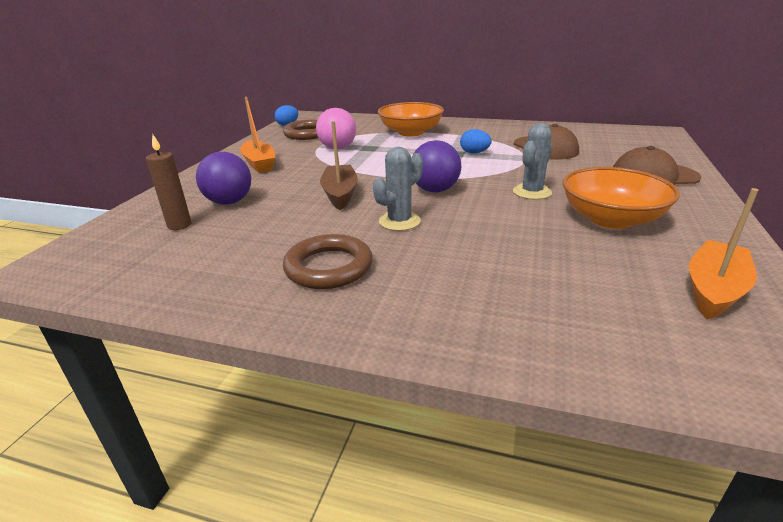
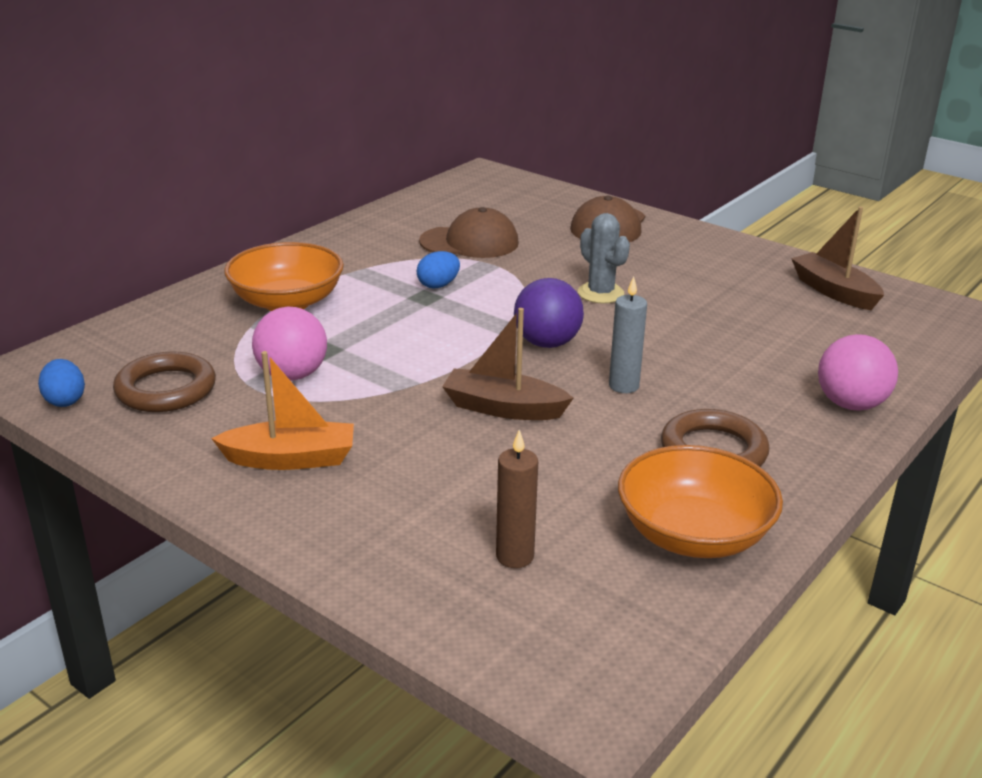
camera: 70 degrees left, 0 degrees up
(229, 202) = (455, 504): purple ball -> none
(399, 221) = (623, 386): grey cactus -> grey candle
(462, 326) = (850, 404): none -> pink ball
(611, 219) = (693, 280): orange bowl -> orange bowl (693, 535)
(714, 289) = (834, 291): orange boat -> brown boat

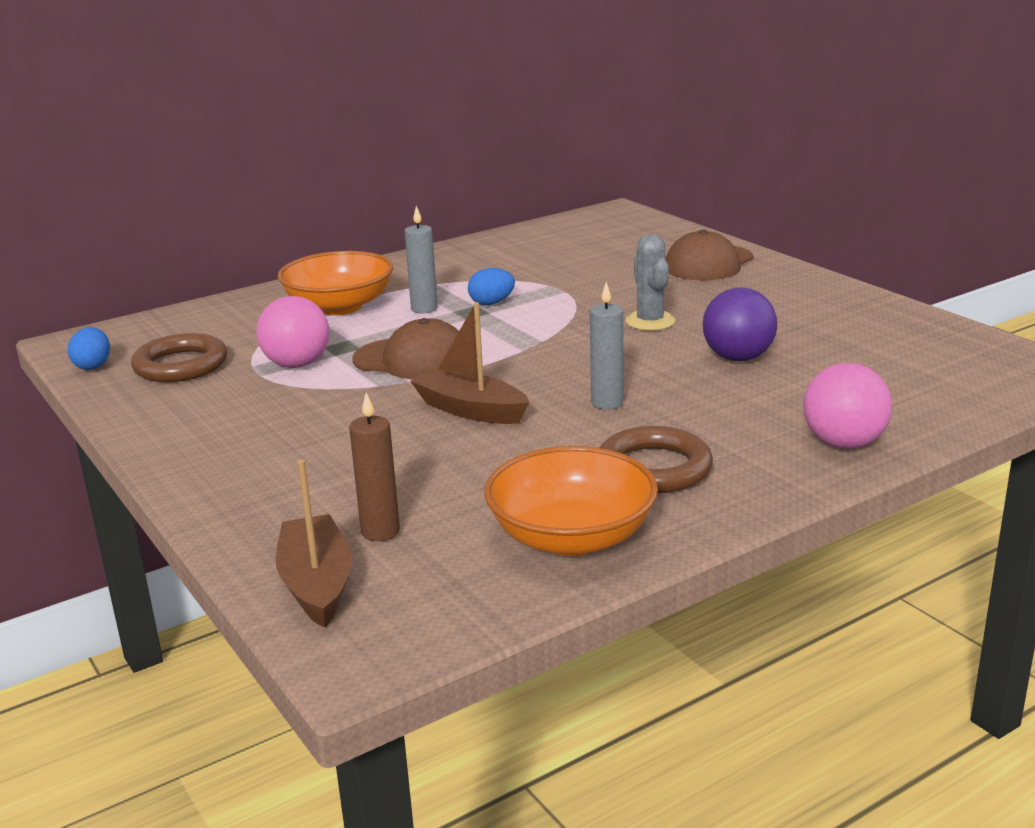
camera: 20 degrees right, 5 degrees down
(291, 459) = (243, 430): orange boat -> none
(376, 297) = (424, 309): none -> grey candle
(470, 242) = (552, 269): brown cap -> brown cap (413, 360)
(547, 343) = (559, 360): purple ball -> purple ball (738, 358)
(834, 291) = (914, 339): brown boat -> brown boat (317, 584)

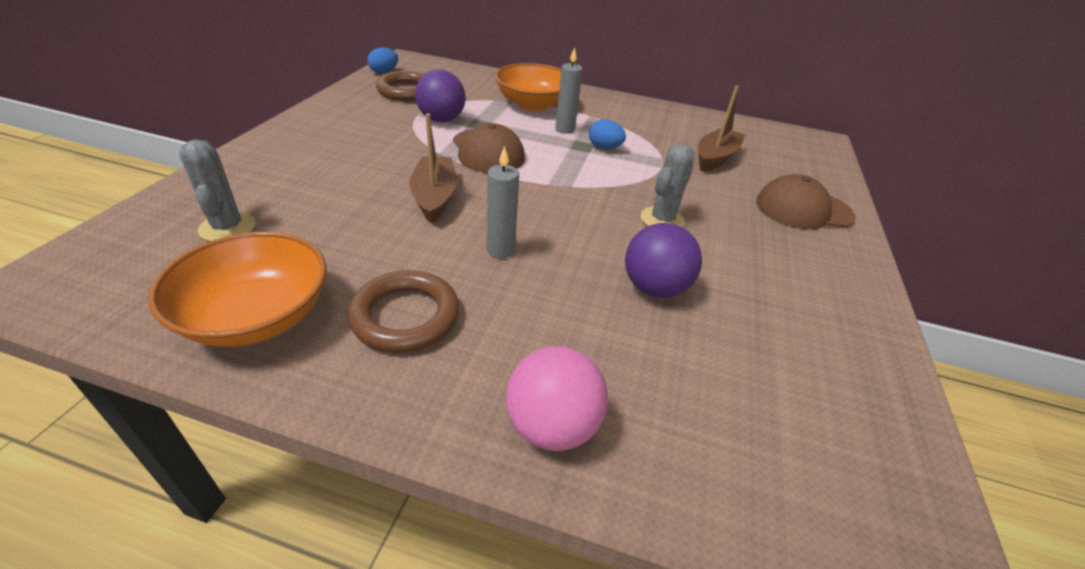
camera: 45 degrees right, 15 degrees up
(297, 364) = (441, 120): pink ball -> purple ball
(317, 584) = (141, 230): brown boat -> brown boat (715, 158)
(380, 532) = (227, 227): brown candle -> grey cactus

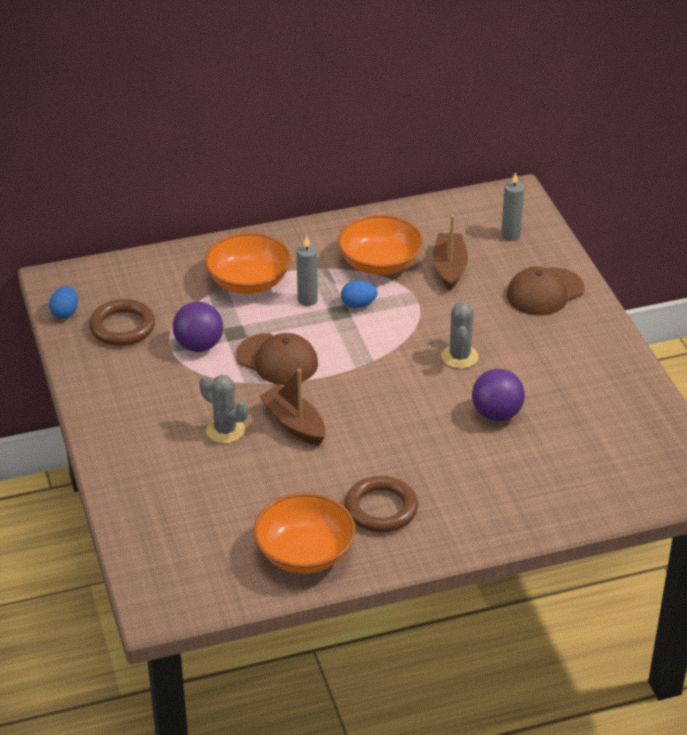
camera: 30 degrees left, 0 degrees up
(227, 227) = (200, 520): grey cactus -> grey cactus (225, 430)
(500, 250) = (384, 439): grey candle -> grey candle (510, 235)
(551, 426) = (510, 517): pink ball -> none
(653, 133) = (379, 263): none -> orange bowl

